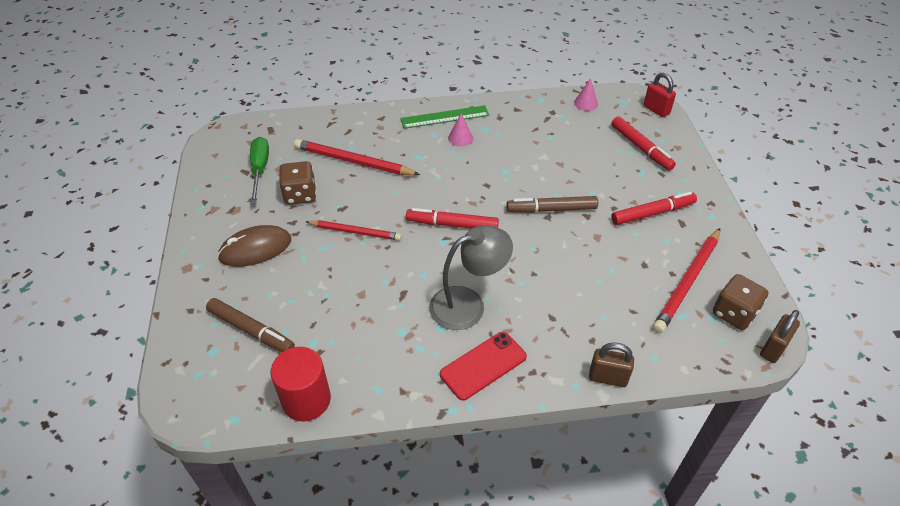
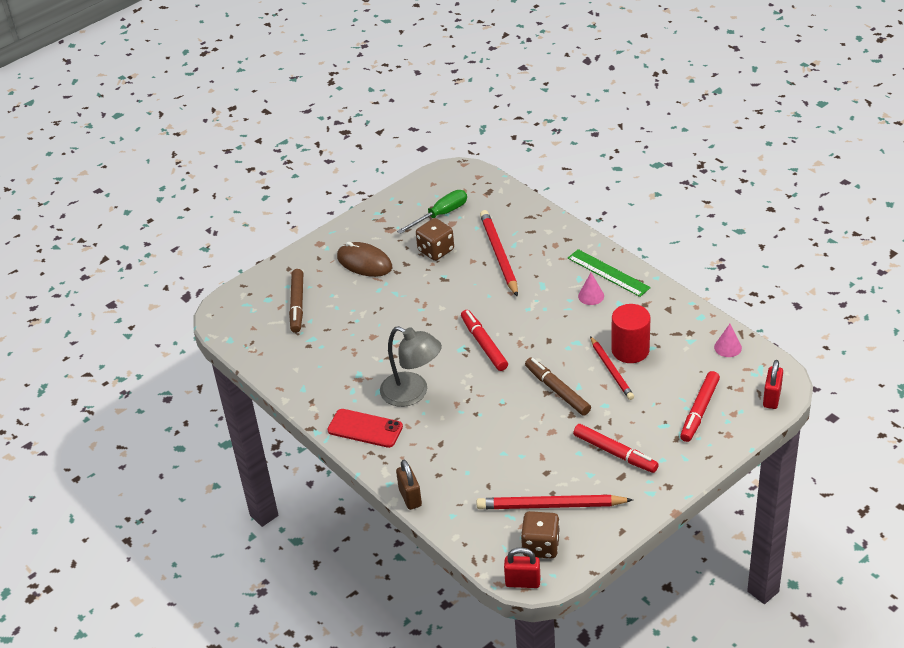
camera: 60 degrees right, 5 degrees down
(306, 400) = (268, 361): red cylinder -> red cylinder (630, 350)
(355, 232) = (426, 299): red pencil -> red pencil (611, 370)
(773, 349) = (523, 582): brown padlock -> red padlock

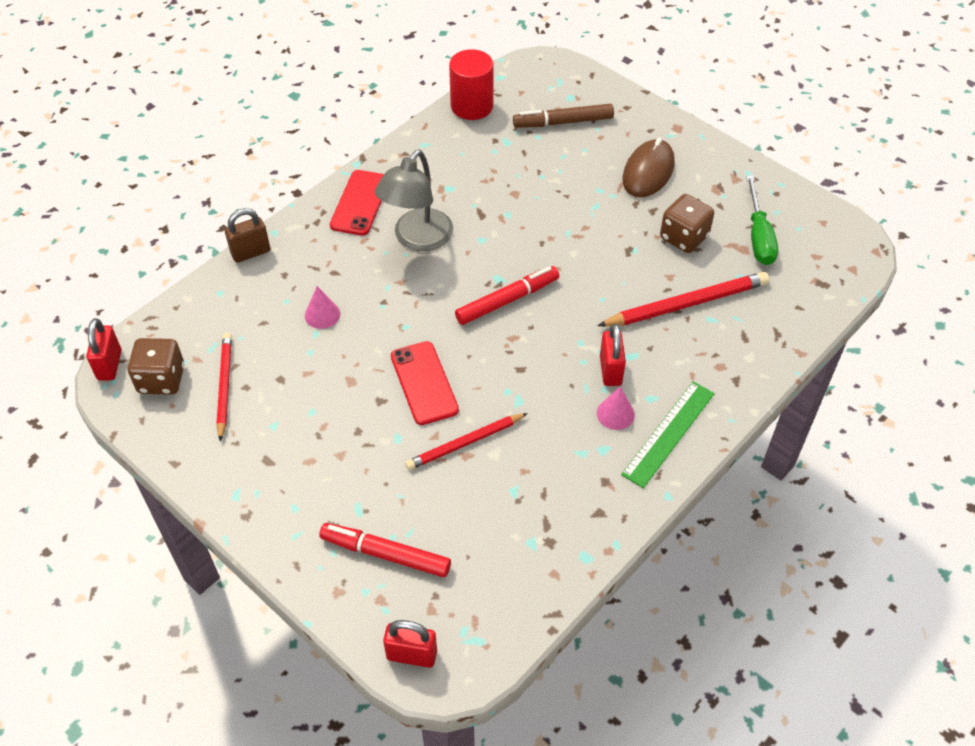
camera: 80 degrees right, 10 degrees up
(441, 215) = (758, 236): green screwdriver -> green screwdriver turned 45 degrees clockwise
(551, 505) = (224, 386): red pencil -> red pencil, size x0.66
(554, 296) = (610, 370): none -> red padlock
(557, 391) = (424, 383): brown marker -> red phone
(615, 453) = (309, 452): red marker -> none
(630, 350) = (506, 465): red cylinder -> red cylinder (472, 106)
(728, 347) = (520, 594): pink cone -> pink cone (322, 314)

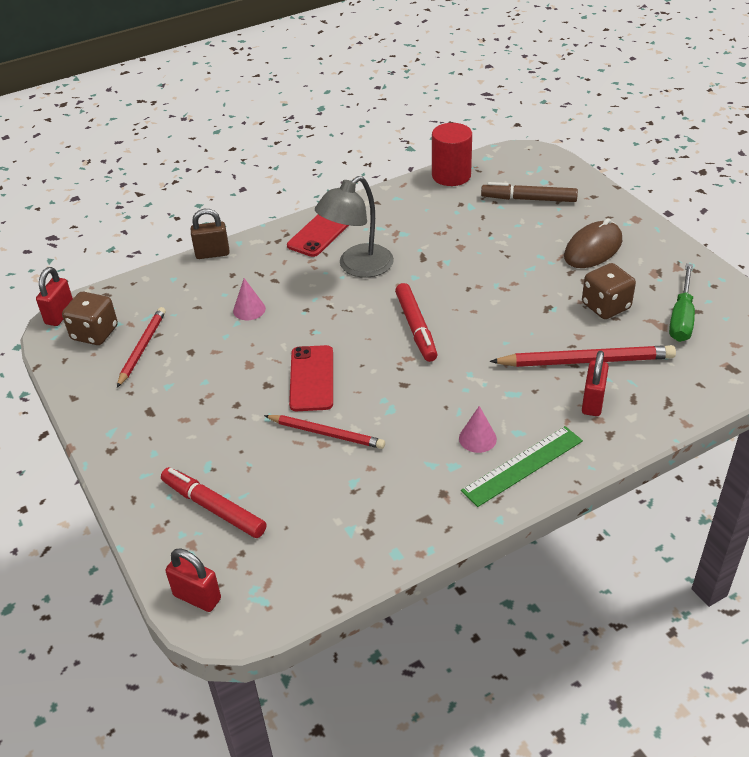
camera: 20 degrees right, 10 degrees down
(465, 443) = (326, 433): red pencil -> red pencil turned 150 degrees counterclockwise
(507, 300) = (416, 328): red marker -> red marker turned 90 degrees clockwise
(610, 370) = (488, 402): red padlock -> red padlock (592, 402)

